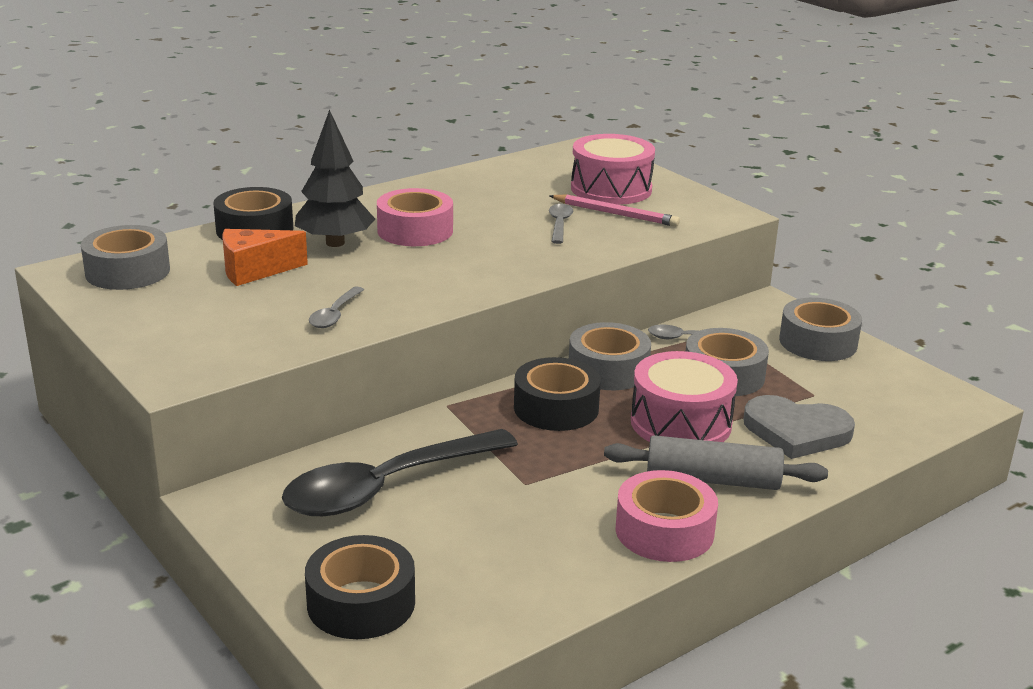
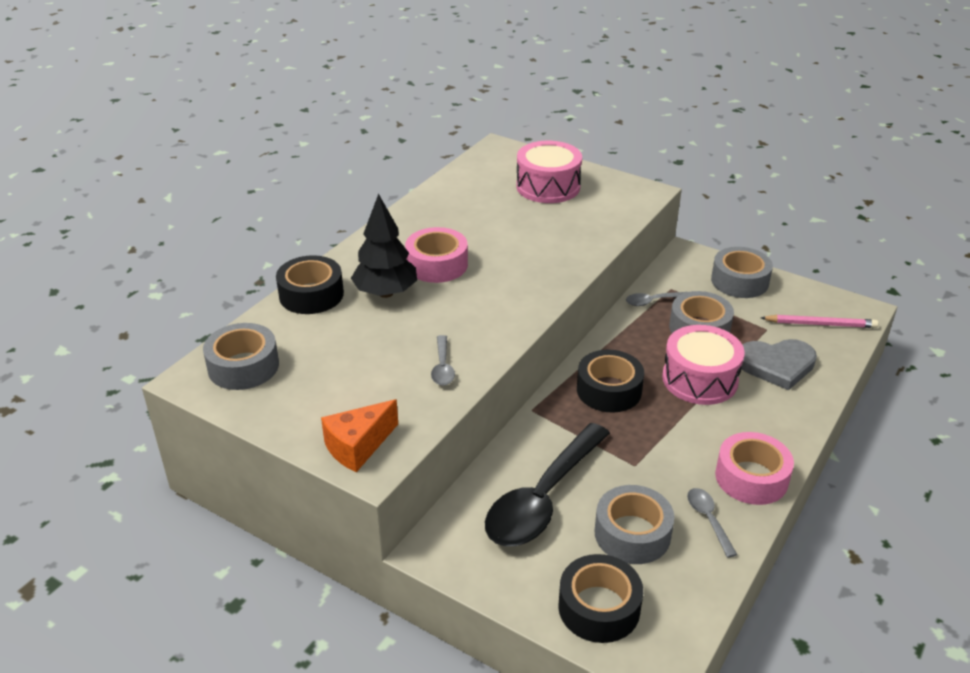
camera: 20 degrees left, 10 degrees up
(255, 271) = (346, 338): orange cheese -> orange cheese (358, 446)
(559, 224) = (537, 232): grey spoon -> grey spoon (708, 519)
(608, 370) = (620, 344): grey tape -> grey tape (632, 534)
(615, 214) = (569, 211): pink pencil -> pink pencil (820, 324)
(712, 480) = (752, 423): grey rolling pin -> none

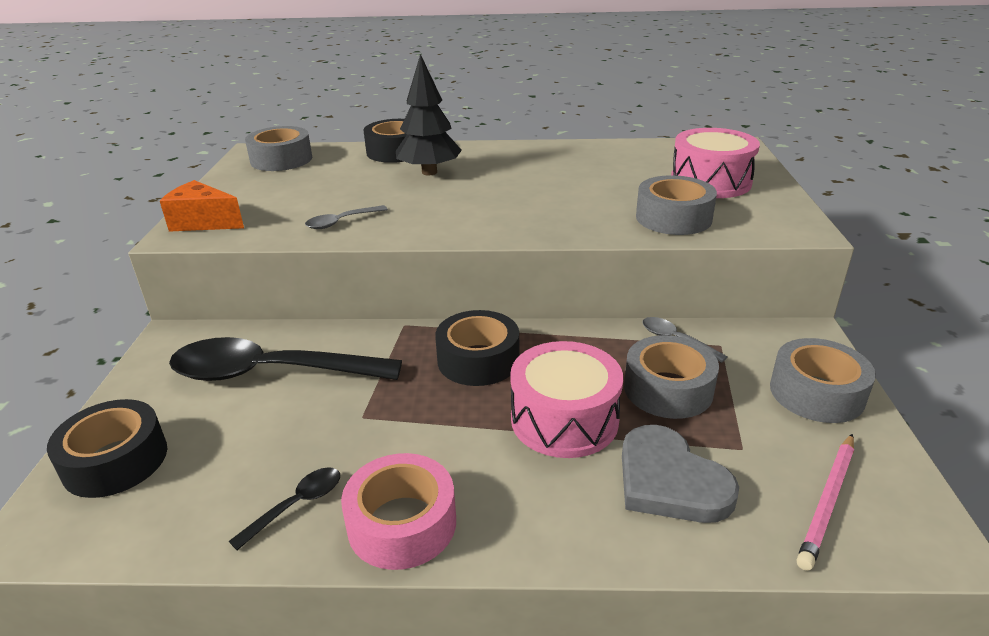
camera: 60 degrees right, 5 degrees down
(437, 265) = (497, 177): pink tape -> none
(632, 534) = (243, 449): grey tape -> grey tape (673, 218)
(708, 519) = (296, 505): grey spoon -> black spoon
(820, 324) = (827, 501): pink pencil -> pink pencil turned 60 degrees clockwise

